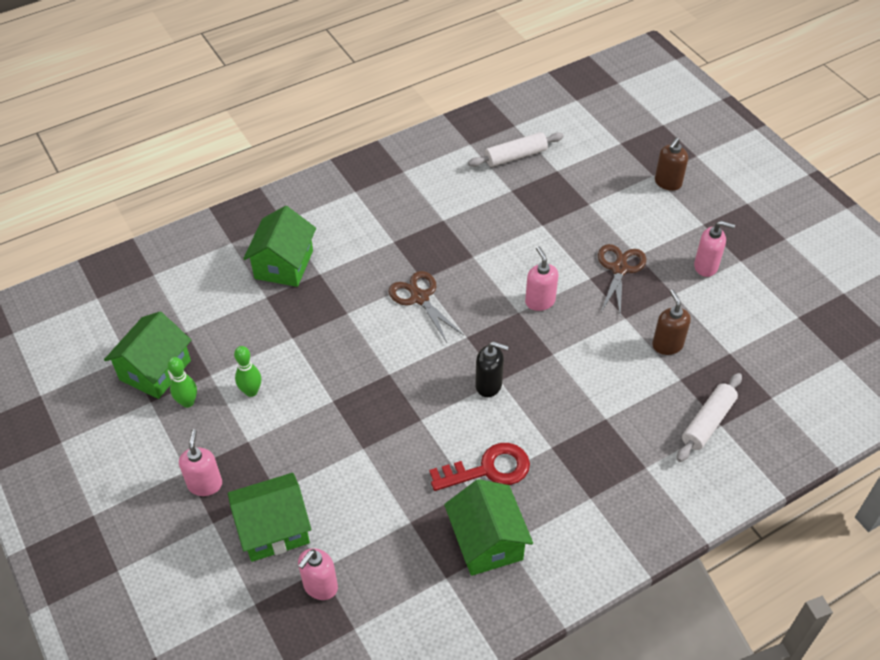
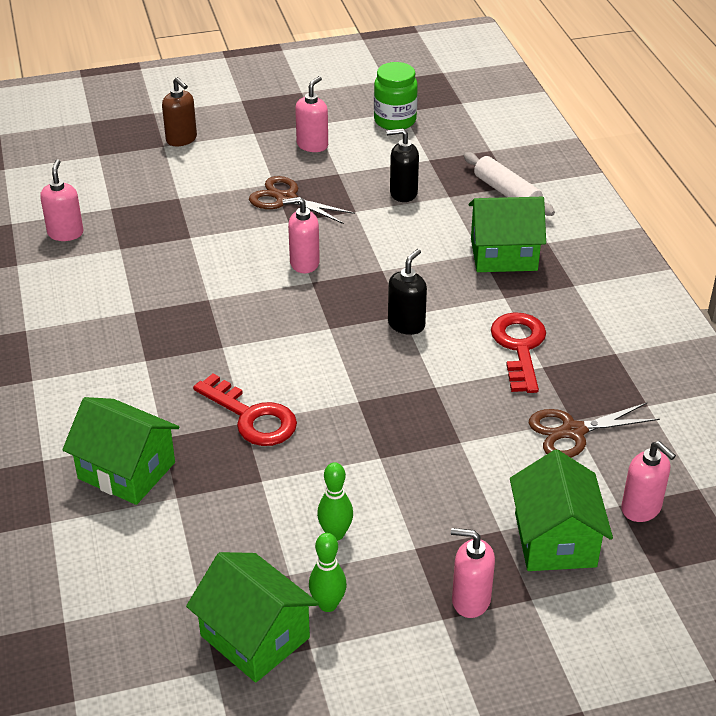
camera: 75 degrees left, 10 degrees down
(353, 316) = (252, 417): none -> red key
(419, 298) = (252, 354): brown scissors -> brown scissors (573, 431)
(487, 541) = (610, 366): green house -> green house (503, 254)
(515, 156) = (65, 233): white rolling pin -> pink soap dispenser
(667, 345) = (403, 193): brown soap dispenser -> black soap dispenser
(778, 315) = (395, 120): none -> green jar

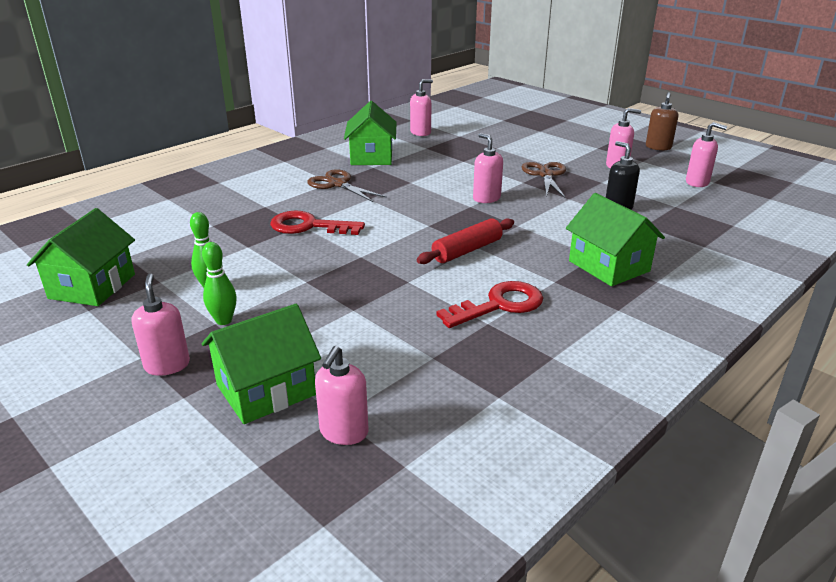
camera: 60 degrees right, 10 degrees down
(126, 470) = (226, 205): green house -> green house (371, 157)
(181, 139) = (554, 133): brown soap dispenser -> brown soap dispenser (658, 147)
(252, 417) = (308, 226): red key -> red key turned 90 degrees clockwise
(328, 604) = (135, 304): green bowling pin -> green bowling pin (224, 320)
(395, 120) = (697, 182): green jar -> pink soap dispenser
(406, 324) = (467, 250): black soap dispenser -> red rolling pin
(506, 193) = (691, 246): white rolling pin -> none
(573, 431) = (417, 362): brown scissors -> brown scissors (337, 184)

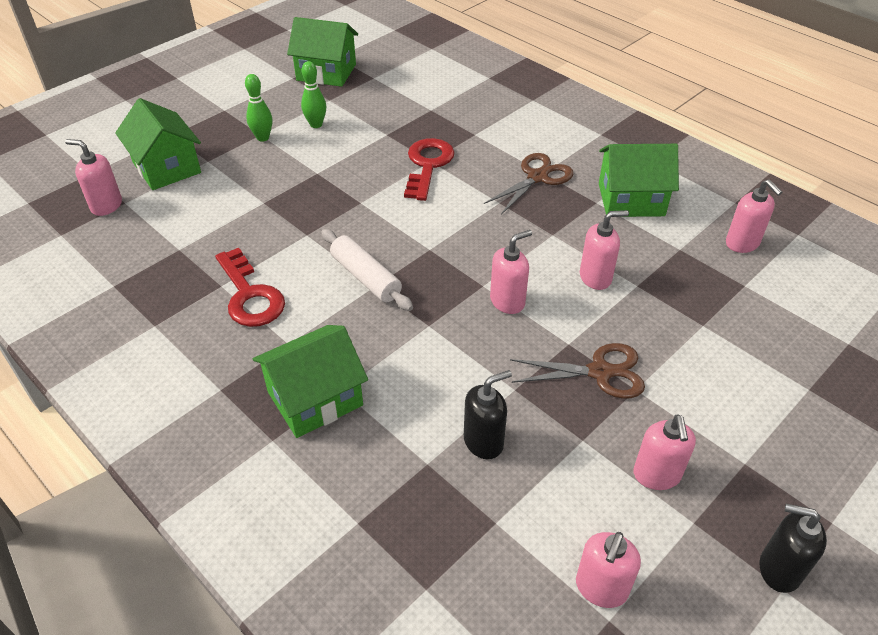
camera: 90 degrees right, 15 degrees up
(167, 365) = (211, 122): pink soap dispenser -> pink soap dispenser (595, 277)
(467, 250) = (365, 277): red rolling pin -> white rolling pin
(658, 147) = (779, 569): brown soap dispenser -> black soap dispenser

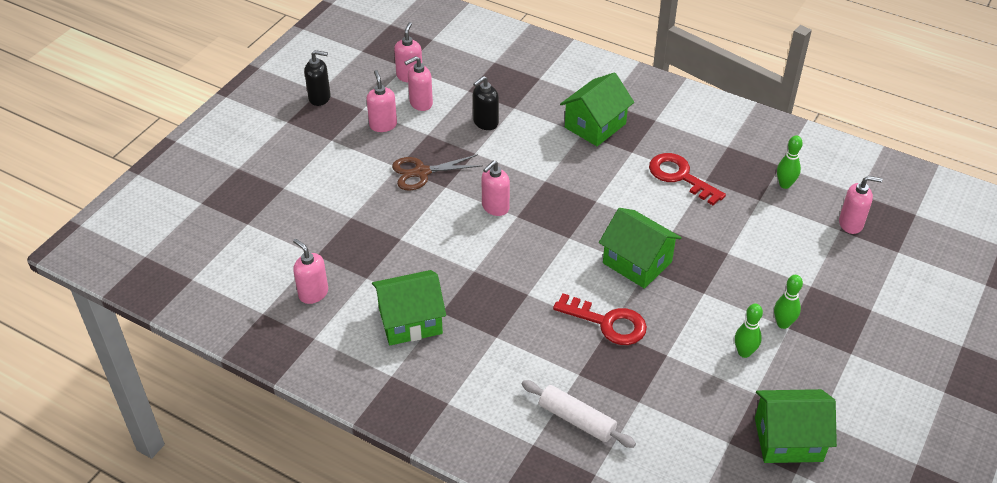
camera: 165 degrees right, 0 degrees up
(132, 260) = (785, 184): none -> green bowling pin
(166, 167) = (839, 270): green house -> green house (637, 262)
(365, 277) = (606, 205): white rolling pin -> white rolling pin (577, 420)
(427, 165) = (608, 323): red key -> red key turned 60 degrees counterclockwise
(537, 177) = (501, 329): brown scissors -> none
(595, 277) = (433, 238): pink soap dispenser -> pink soap dispenser (420, 103)

